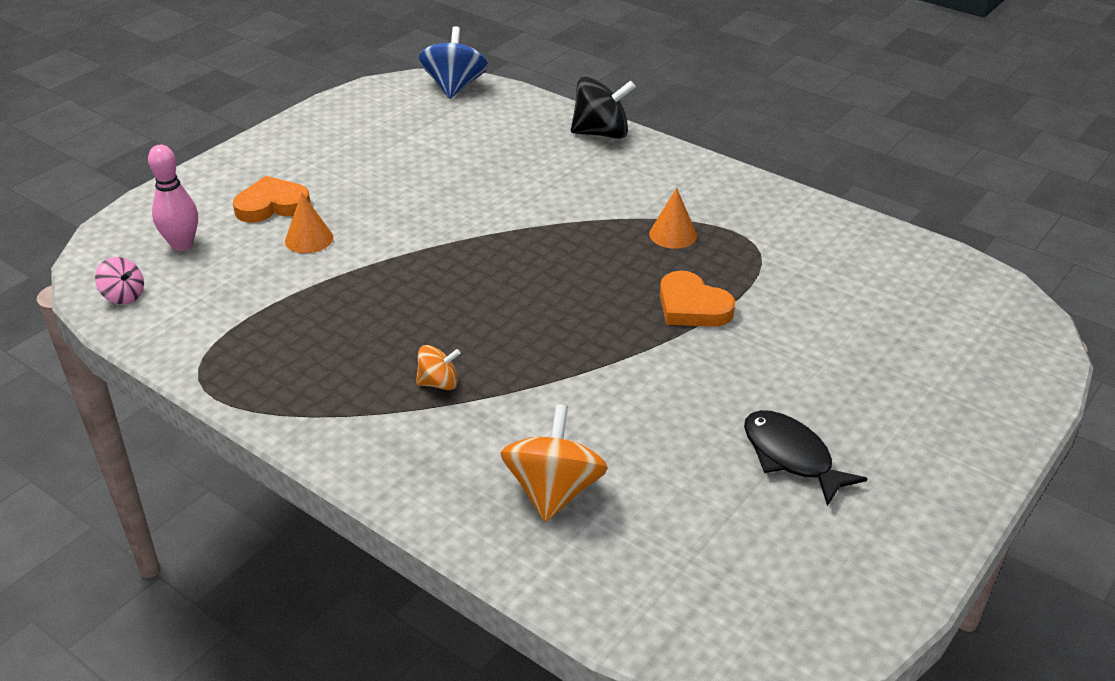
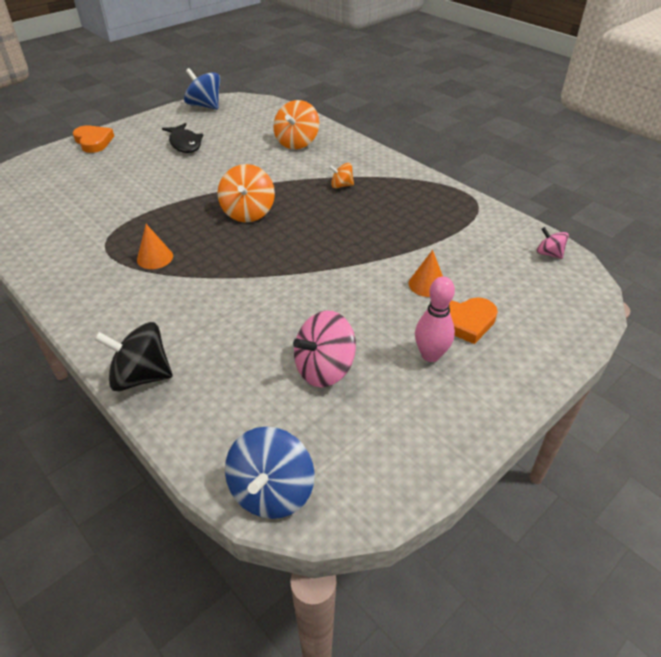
camera: 170 degrees left, 5 degrees up
(182, 244) = (526, 291): pink bowling pin -> pink bowling pin (430, 355)
(426, 154) = (324, 369): none -> pink spinning top
(581, 313) = (248, 212): none -> orange spinning top
(692, 306) = (179, 209): orange heart -> orange heart (93, 142)
(844, 609) = (205, 106): none -> blue spinning top

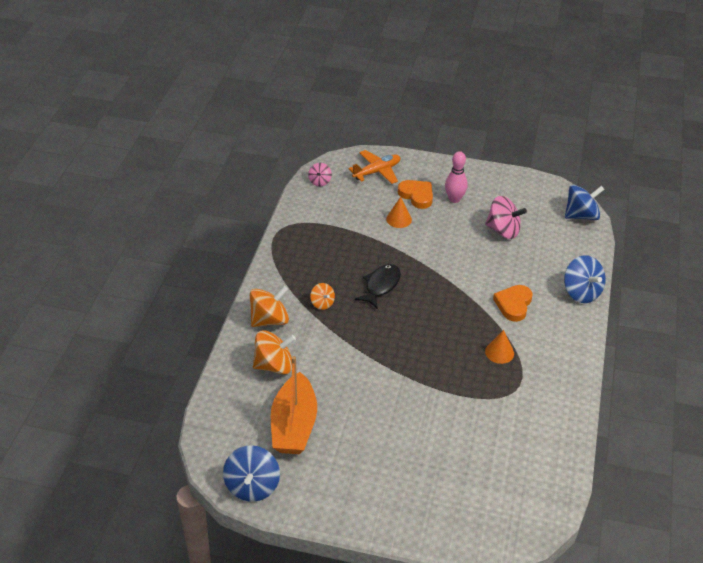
camera: 125 degrees left, 0 degrees up
(93, 142) = (401, 524): orange heart -> orange heart (513, 304)
(141, 376) = (581, 292): black spinning top -> blue spinning top
(185, 144) = (342, 445): black fish -> black fish (381, 286)
(230, 132) = (294, 425): none -> orange boat
(248, 212) = (405, 336): orange spinning top -> orange spinning top (269, 320)
(544, 309) = (377, 172): none -> orange plane

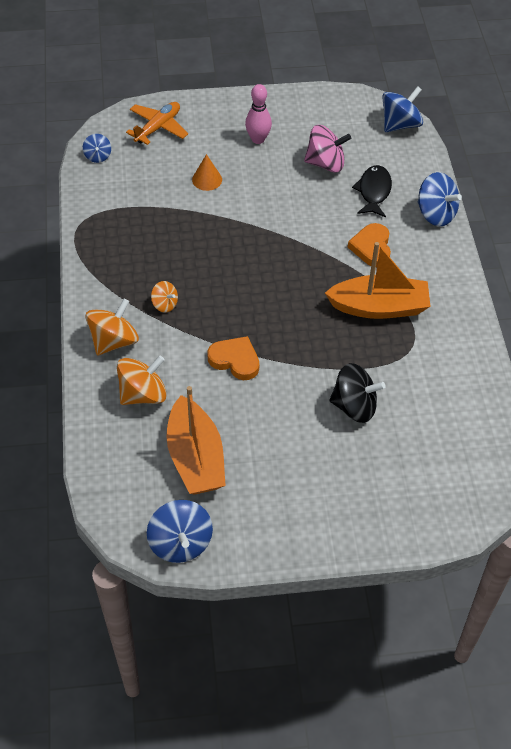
camera: 20 degrees left, 10 degrees up
(320, 181) = (98, 156): pink spinning top -> blue spinning top
(381, 286) = (221, 265): black fish -> black fish (374, 191)
(417, 195) = (215, 145): orange heart -> orange heart (235, 360)
(443, 423) = (354, 406): none -> black spinning top
(499, 352) = (379, 307): orange cone -> orange boat

